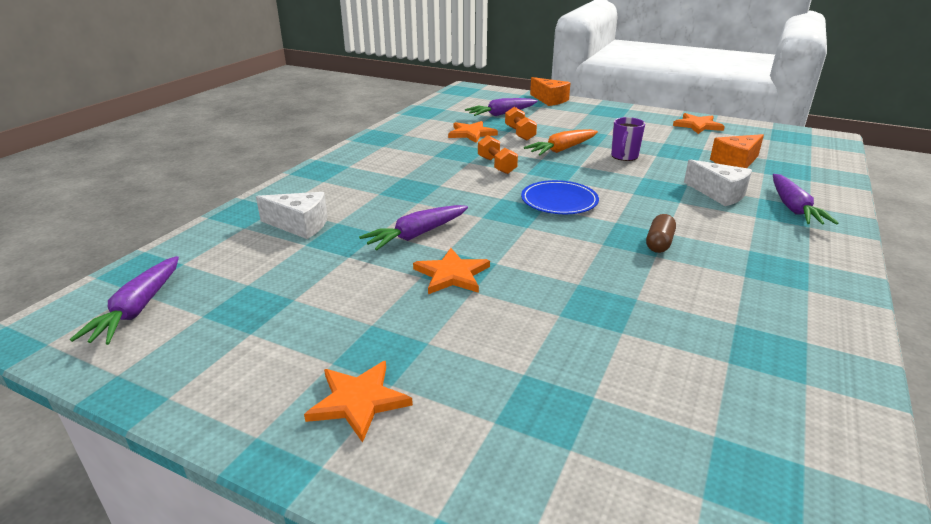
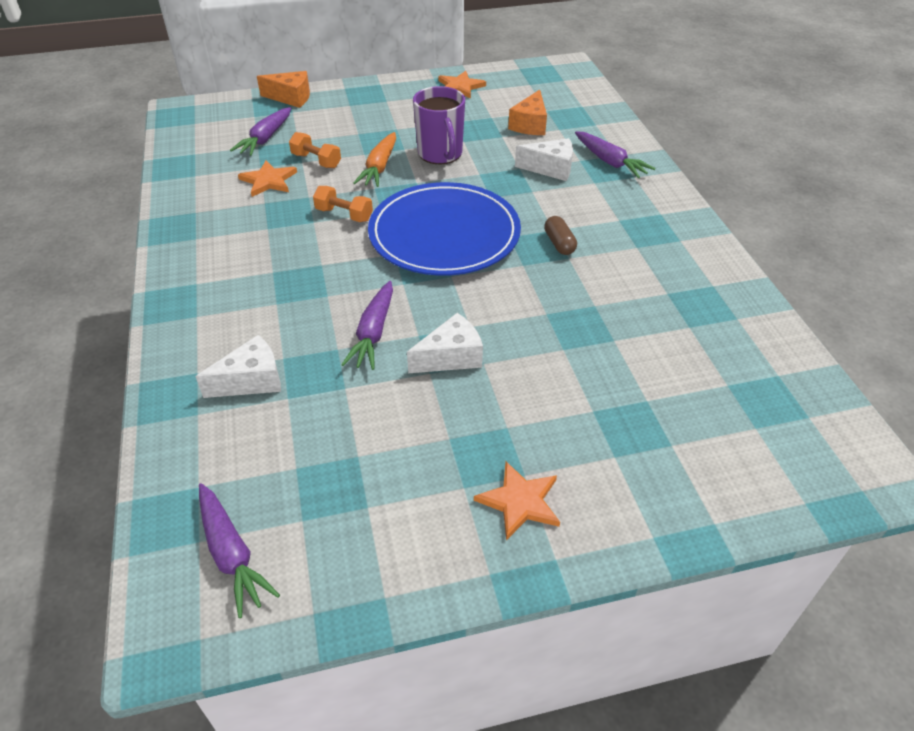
camera: 40 degrees left, 15 degrees up
(452, 274) = (451, 357): orange star -> white cheese
(559, 201) = (444, 234): blue plate -> blue plate, size x1.97
(624, 156) = (440, 154): purple mug -> purple mug, size x1.61

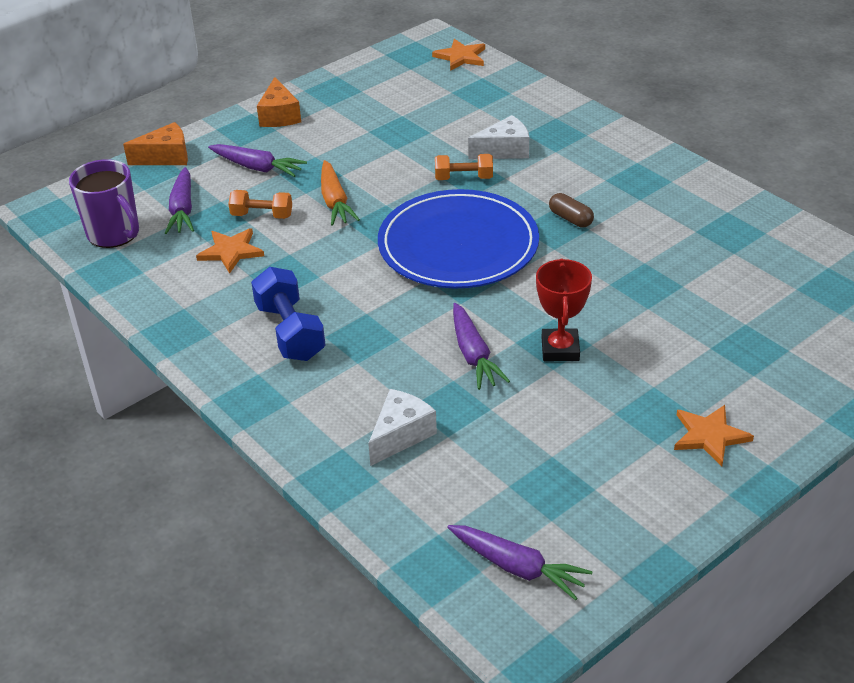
camera: 25 degrees left, 5 degrees down
(251, 258) = (290, 332): none -> blue dumbbell
(344, 214) = (343, 259): orange dumbbell -> orange dumbbell (463, 178)
(440, 154) = (384, 169): purple mug -> purple mug (114, 234)
(451, 357) = (560, 349): white cheese -> red trophy
(460, 87) = (341, 92): orange star -> orange star (461, 57)
(530, 125) = (447, 112): orange cheese -> orange cheese (279, 116)
(610, 162) = (554, 127): purple carrot -> purple carrot (257, 167)

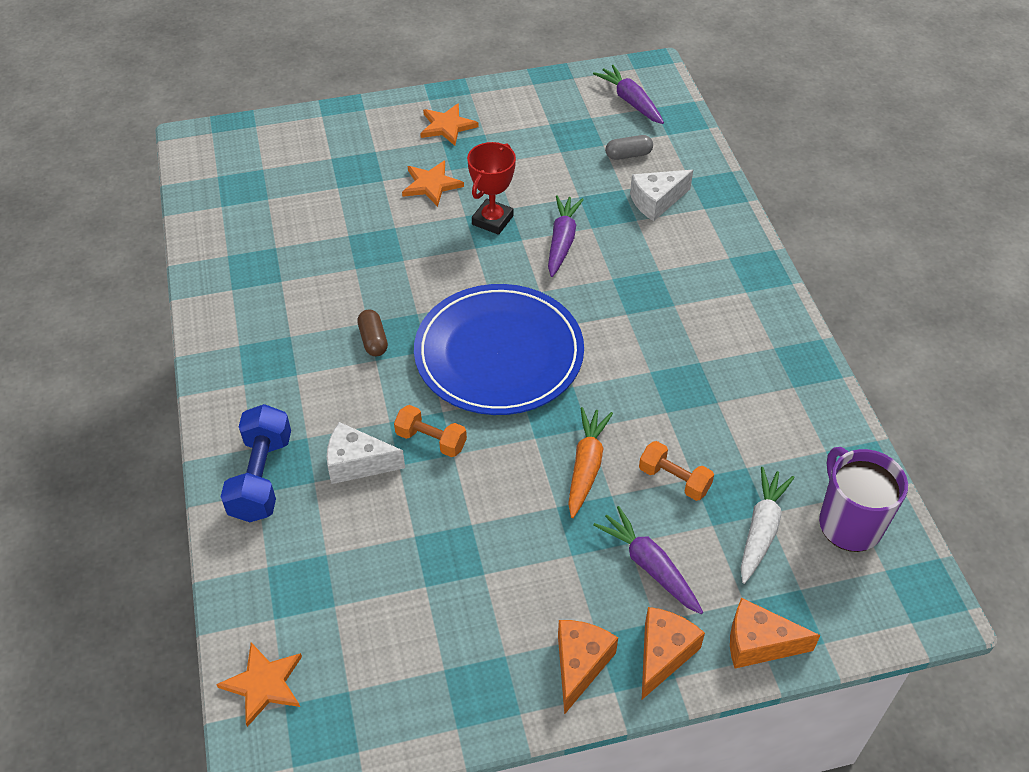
camera: 155 degrees left, 10 degrees up
(182, 210) = (761, 529): purple carrot -> white carrot
(228, 134) = (663, 654): none -> orange cheese
(231, 251) = (725, 440): orange star -> orange star (431, 185)
(290, 332) = (702, 321): blue dumbbell -> blue dumbbell (261, 477)
(469, 483) = (628, 155): none -> grey capsule

